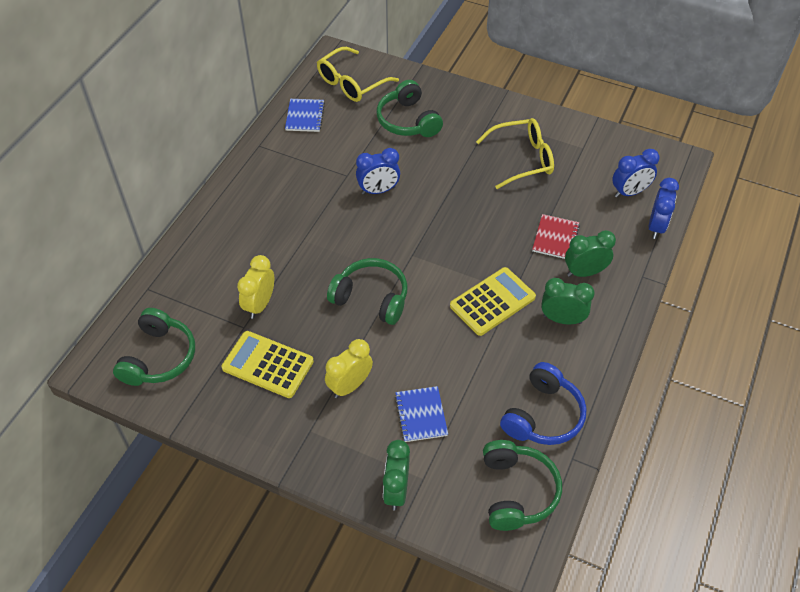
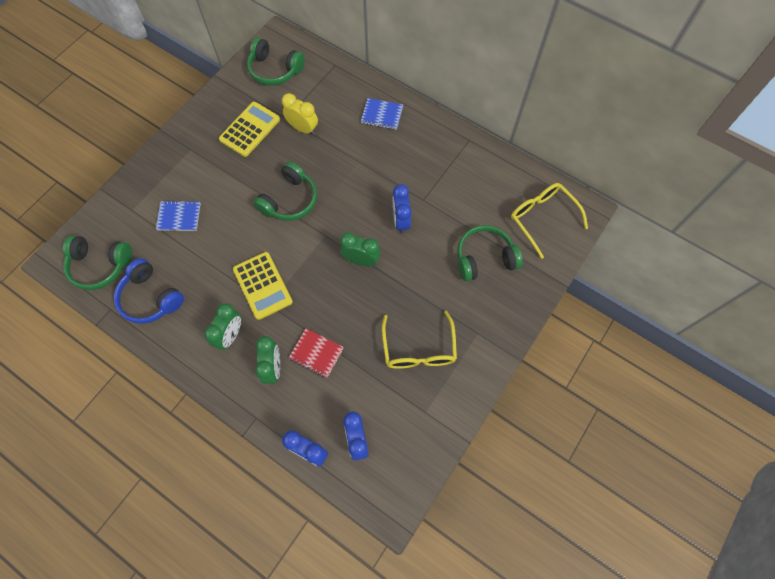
camera: 100 degrees right, 15 degrees up
(305, 116) = (500, 176): blue notebook -> blue notebook (382, 115)
(350, 386) = (217, 176): yellow clock -> none
(396, 490) = (129, 192): green clock -> green clock (361, 260)

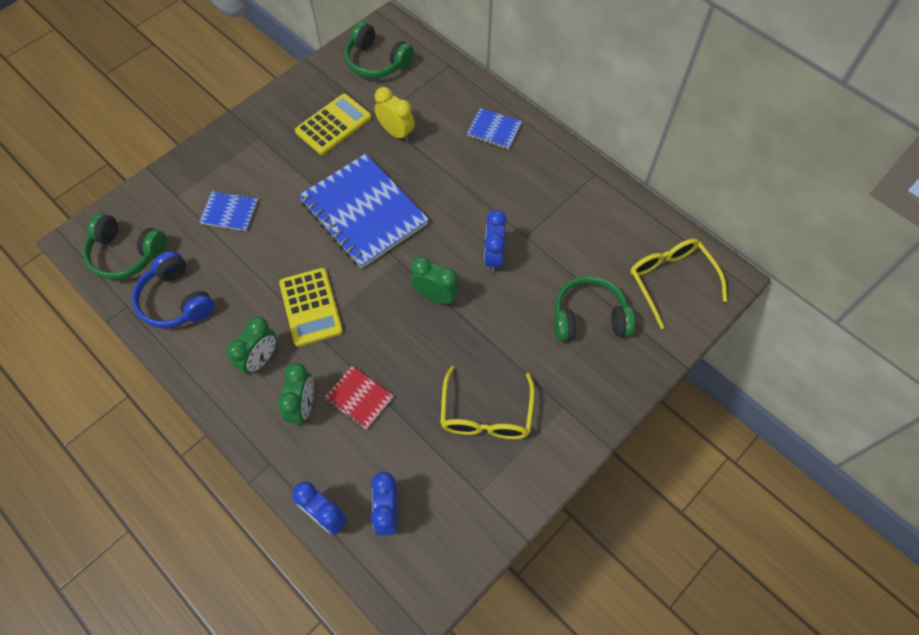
camera: 10 degrees right, 5 degrees down
(289, 200) = (364, 212): green headphones -> blue notebook

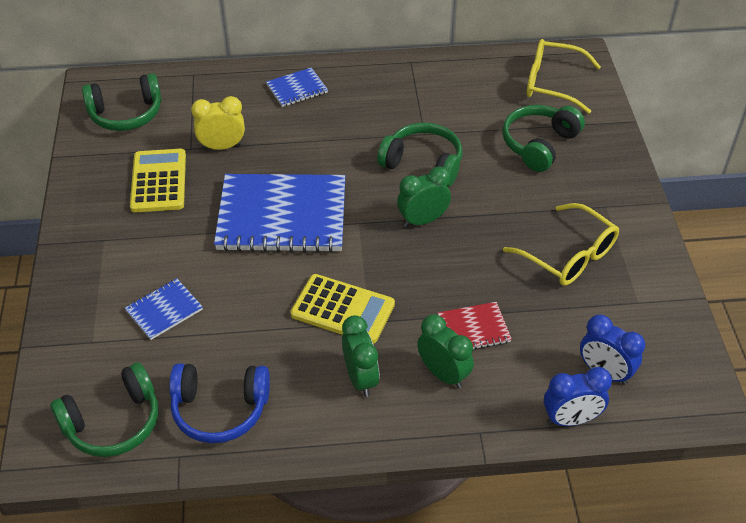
camera: 50 degrees left, 15 degrees down
(493, 257) = (423, 163): blue clock -> green headphones

